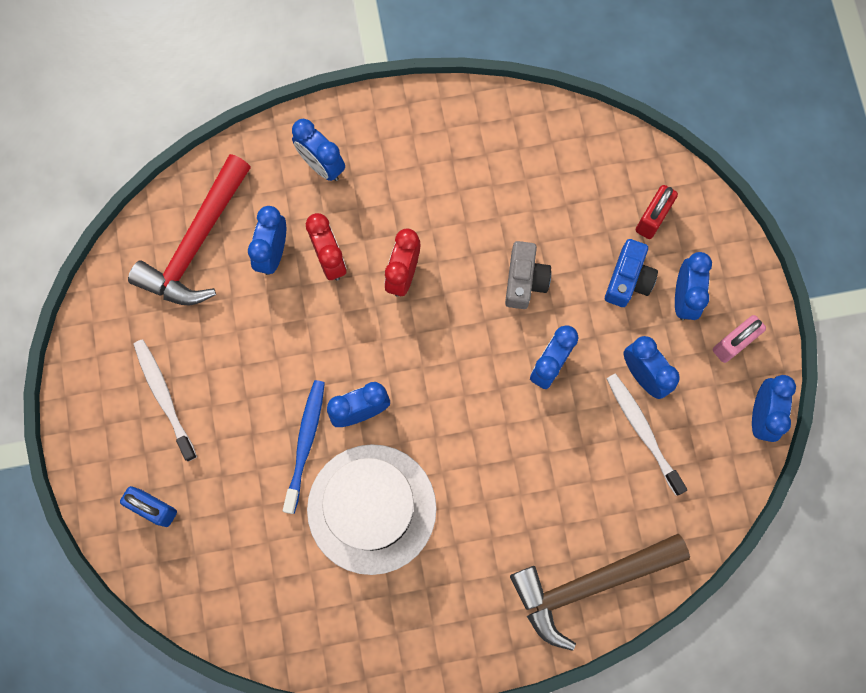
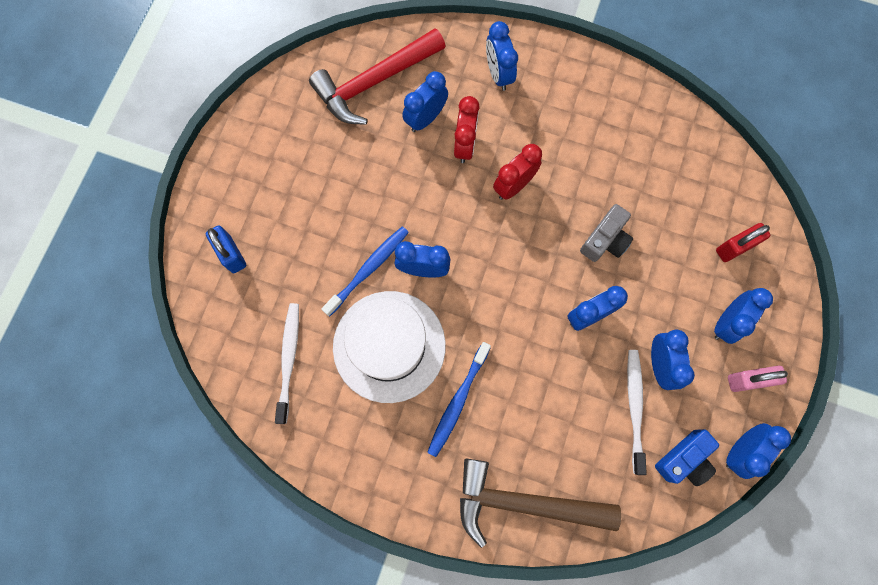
camera: 30 degrees right, 0 degrees up
(164, 398) = (286, 179): white toothbrush -> white toothbrush (289, 360)
(471, 524) = (458, 401): none -> blue toothbrush
(628, 279) = (689, 284): blue camera -> blue camera (684, 459)

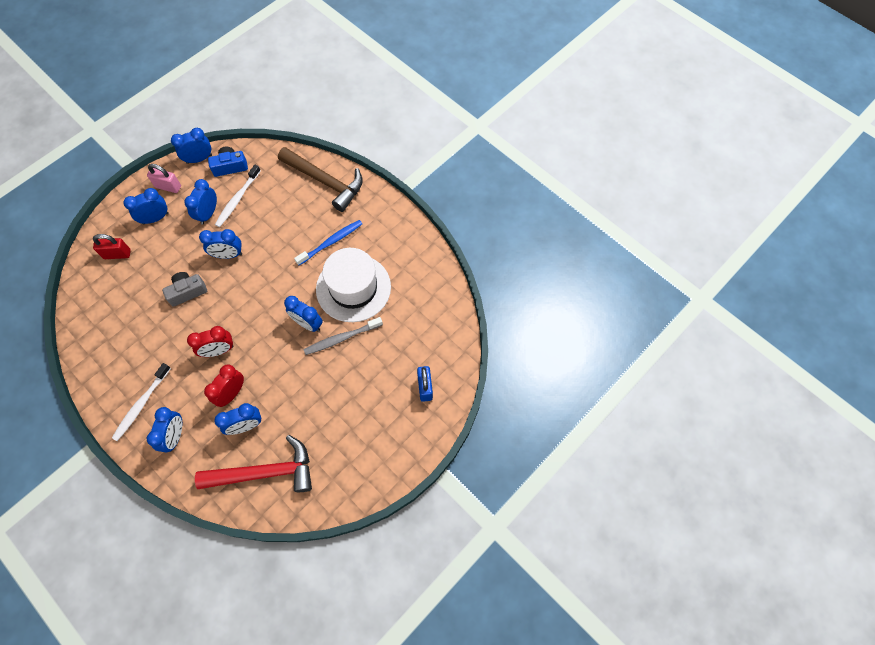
camera: 155 degrees left, 10 degrees down
(289, 360) = (417, 305): white toothbrush -> white toothbrush (141, 404)
(368, 270) = (342, 338): blue toothbrush -> grey toothbrush

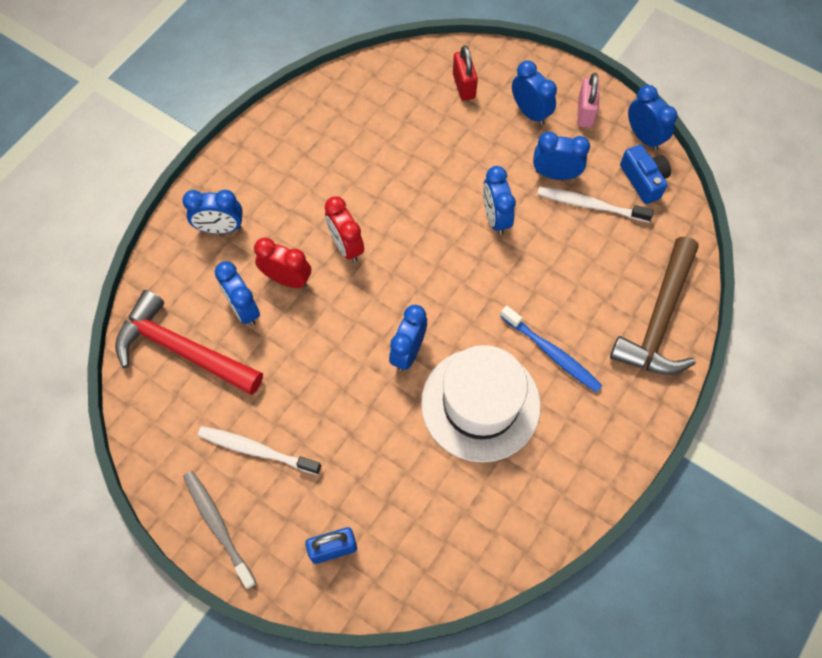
camera: 80 degrees right, 0 degrees up
(141, 404) = (258, 178): white toothbrush -> white toothbrush (257, 450)
(187, 292) = (426, 183): grey camera -> none
(265, 472) = (182, 350): red hammer -> red hammer turned 135 degrees clockwise
(342, 338) = (393, 406): grey toothbrush -> grey toothbrush (218, 526)

